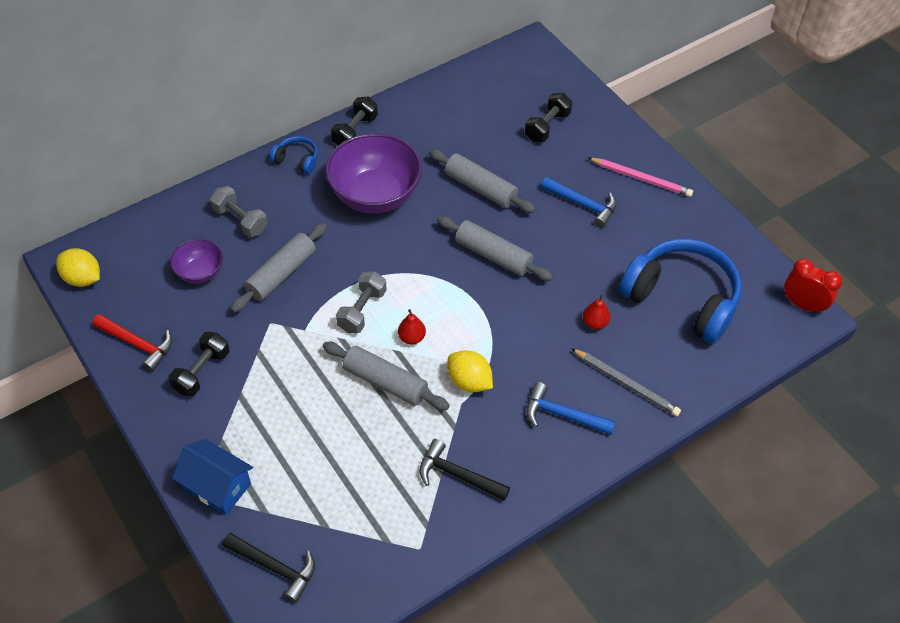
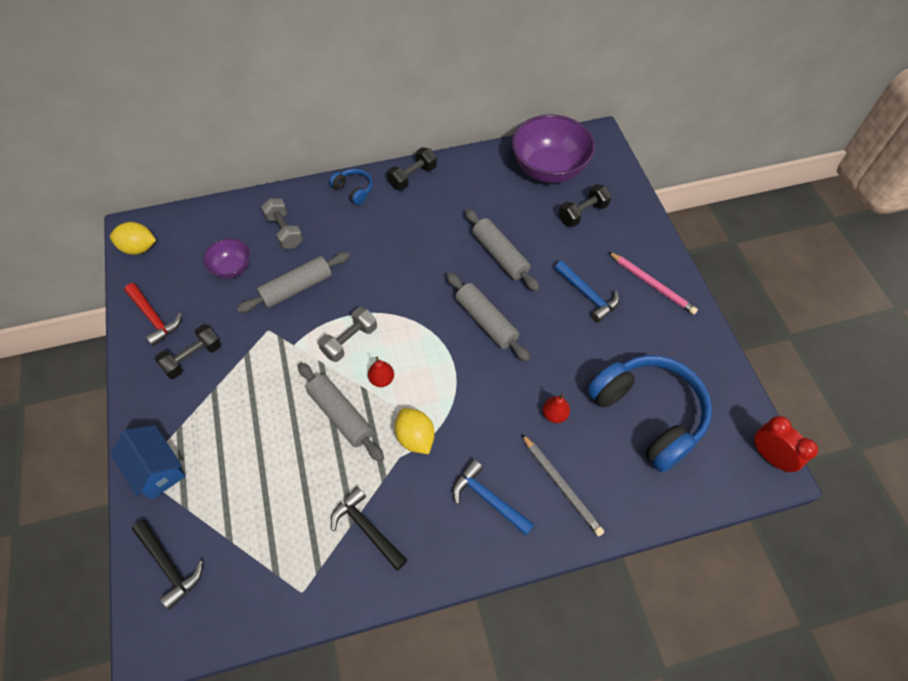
camera: 20 degrees right, 5 degrees up
(83, 278) = (139, 248): yellow lemon -> yellow lemon turned 45 degrees counterclockwise
(375, 195) = (405, 238): purple bowl -> purple bowl (549, 169)

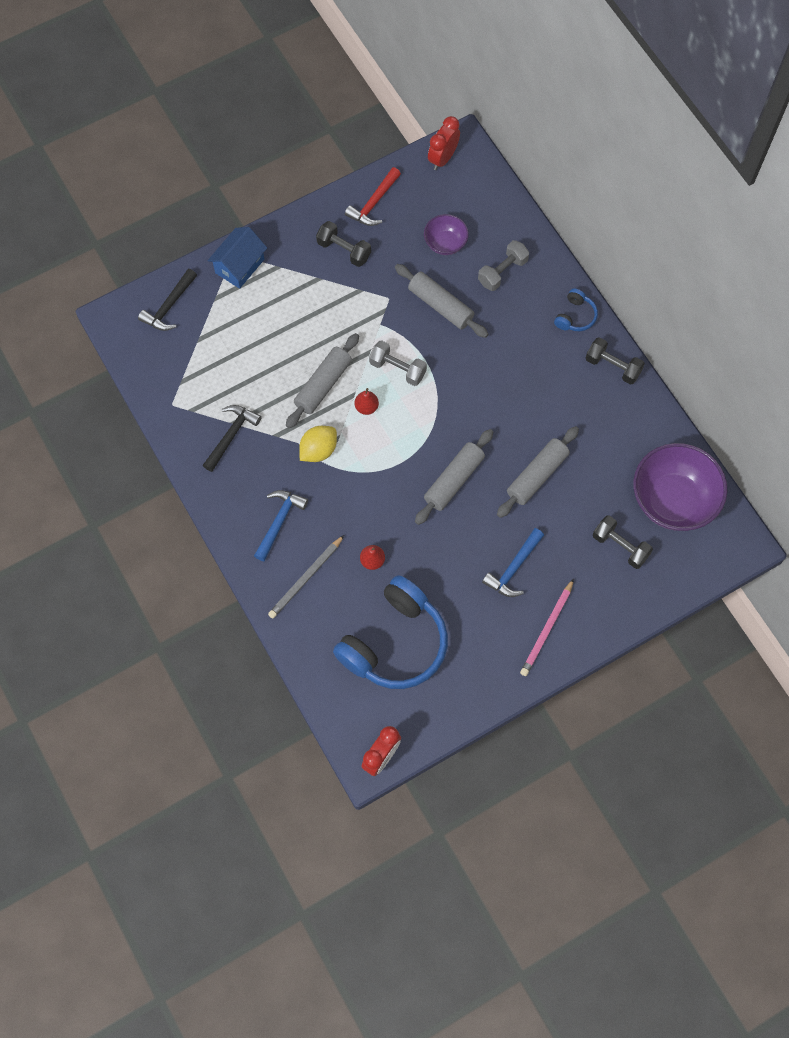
camera: 75 degrees right, 10 degrees up
(139, 248) = (443, 158): yellow lemon -> red clock

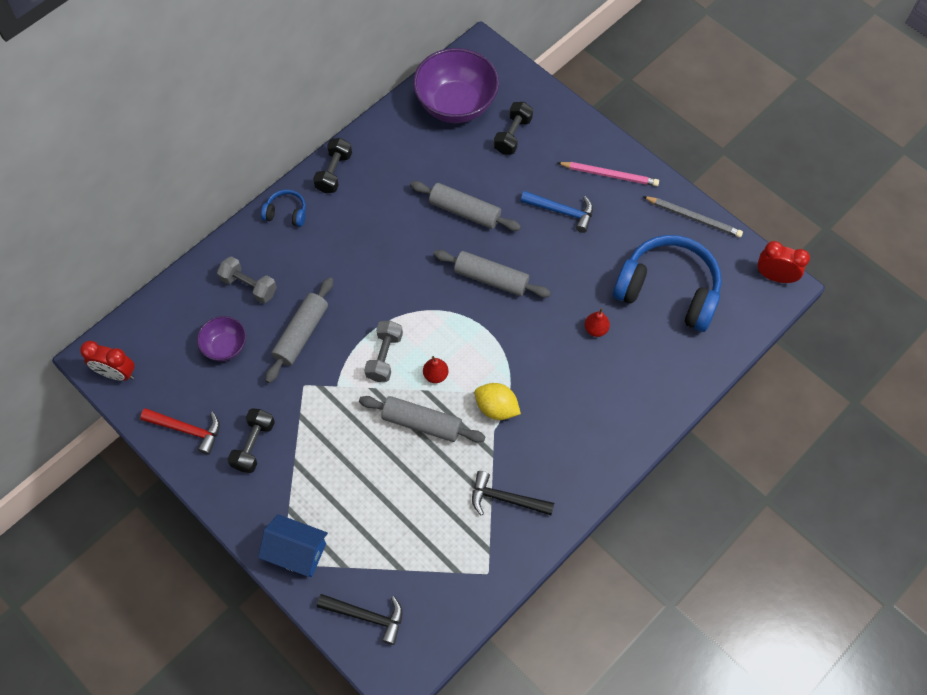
camera: 105 degrees left, 5 degrees down
(279, 522) = (585, 424): blue hammer -> none
(306, 578) = (634, 383): grey pencil -> grey pencil (693, 218)

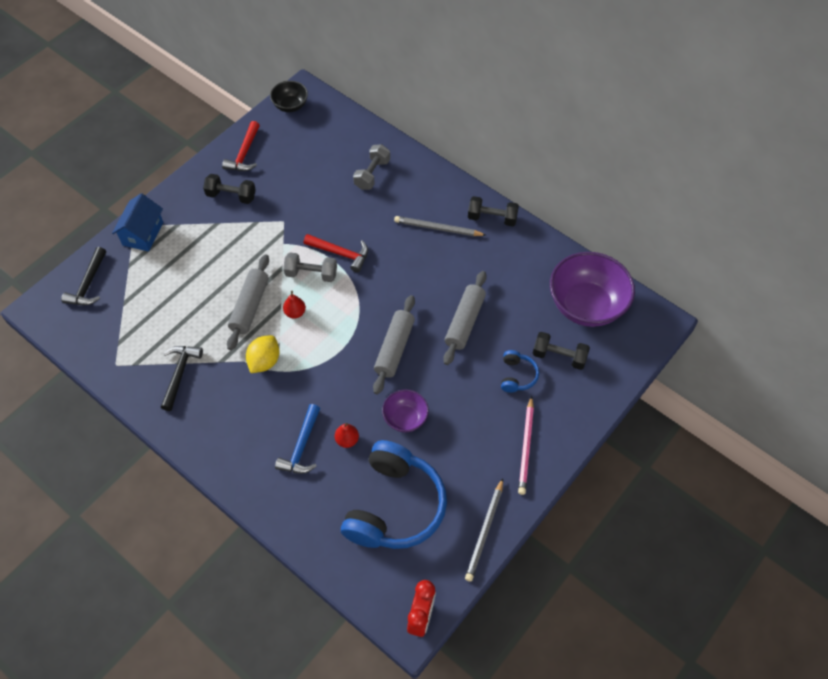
camera: 85 degrees right, 5 degrees down
(117, 373) = (290, 106): red clock -> black bowl
(225, 346) = (316, 166): purple bowl -> purple bowl (405, 418)
(286, 213) = (445, 190): blue headphones -> blue headphones (517, 376)
(301, 334) = (330, 214): grey rolling pin -> none
(340, 225) = (438, 228): none -> grey pencil
(360, 325) = (340, 253): none -> red hammer
(561, 211) = (476, 404): blue hammer -> blue hammer (301, 446)

